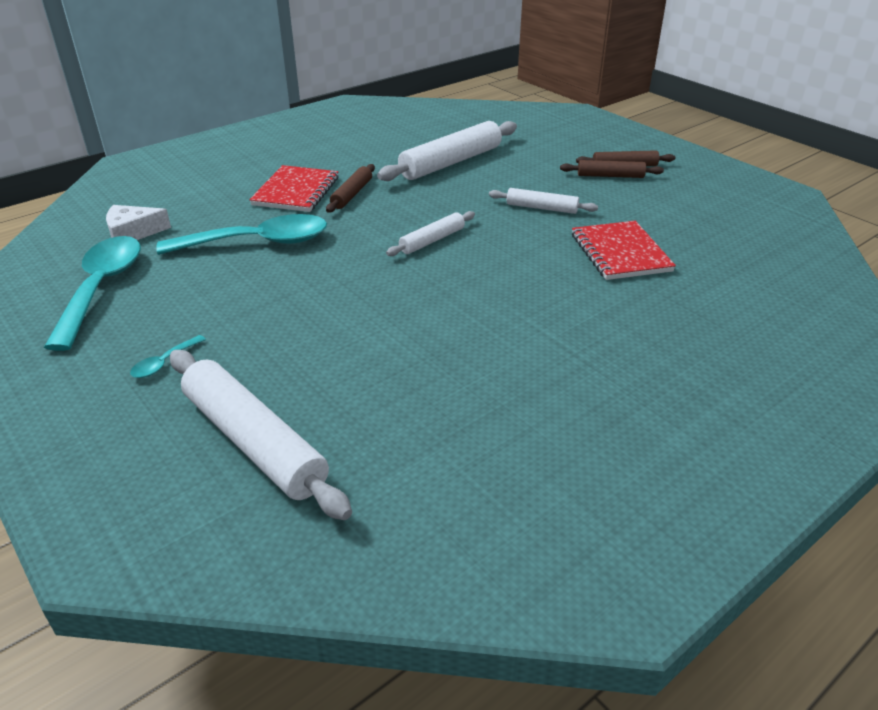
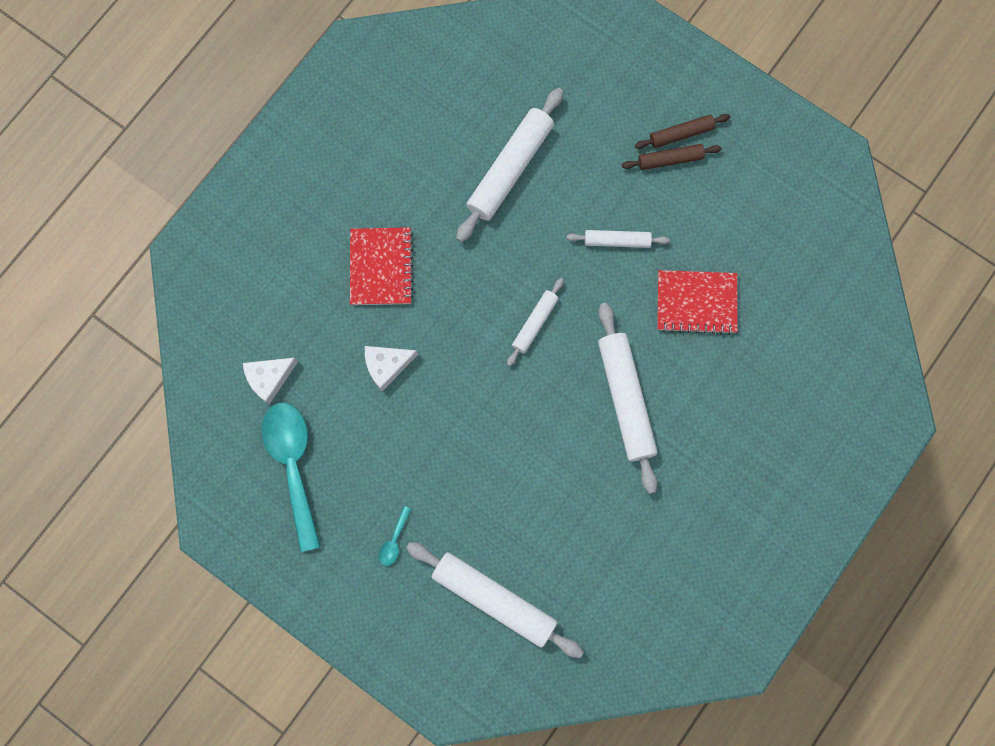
camera: 15 degrees left, 40 degrees up
(258, 243) = (387, 366): turquoise spoon -> white cheese
(351, 194) = (435, 259): brown rolling pin -> none
(515, 303) = (625, 399): none -> white rolling pin
(620, 253) = (696, 303): red notebook -> red notebook turned 60 degrees counterclockwise

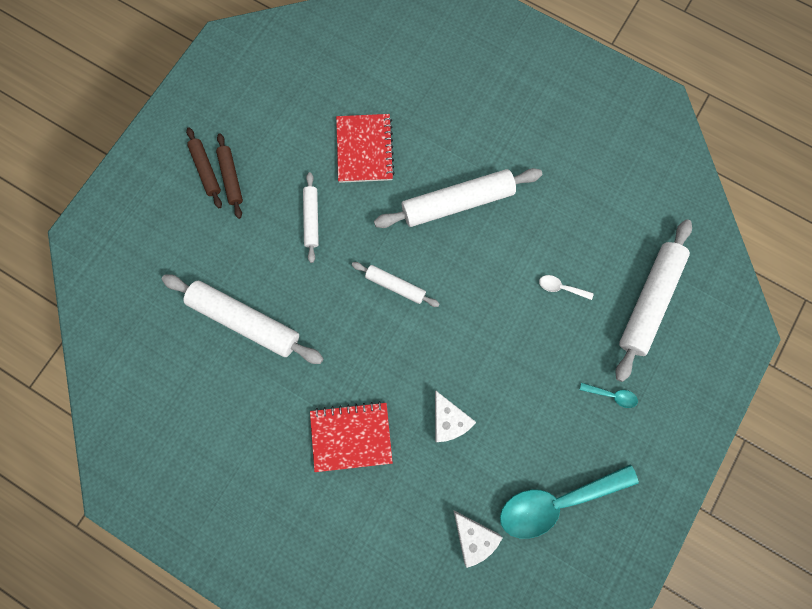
camera: 95 degrees left, 0 degrees up
(518, 502) = (561, 288): none -> white spoon

